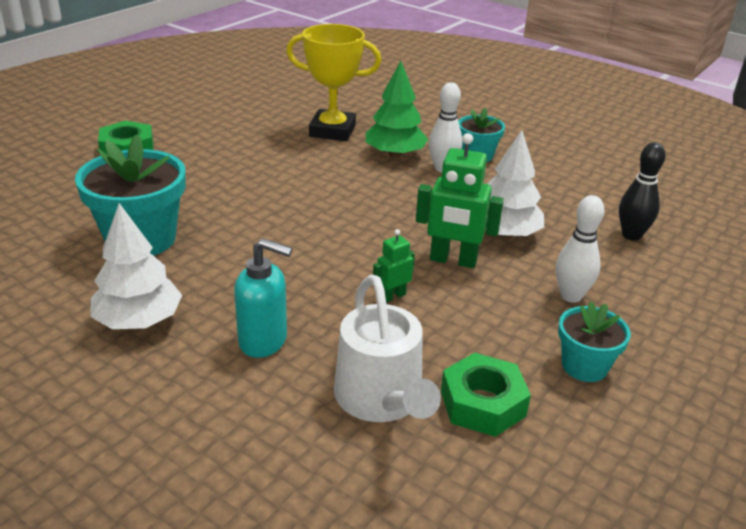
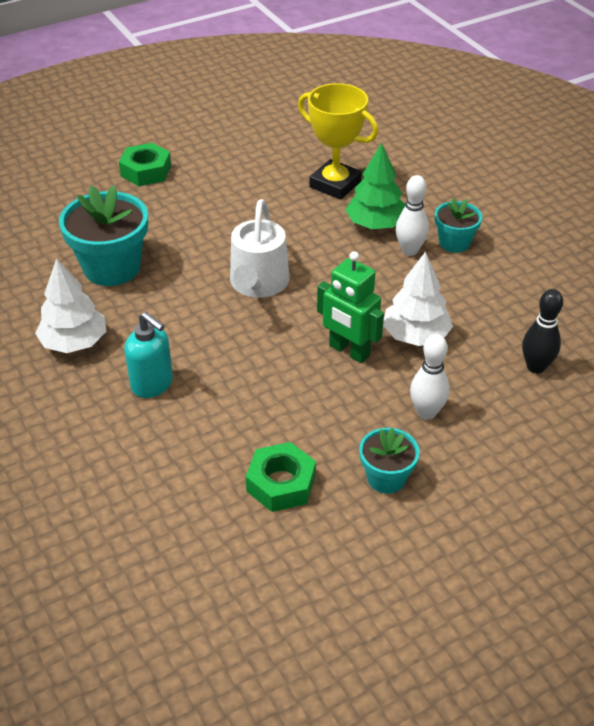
camera: 25 degrees right, 10 degrees up
(382, 399) = (209, 457): white watering can -> white watering can (258, 283)
(392, 296) = (275, 372): green robot -> none

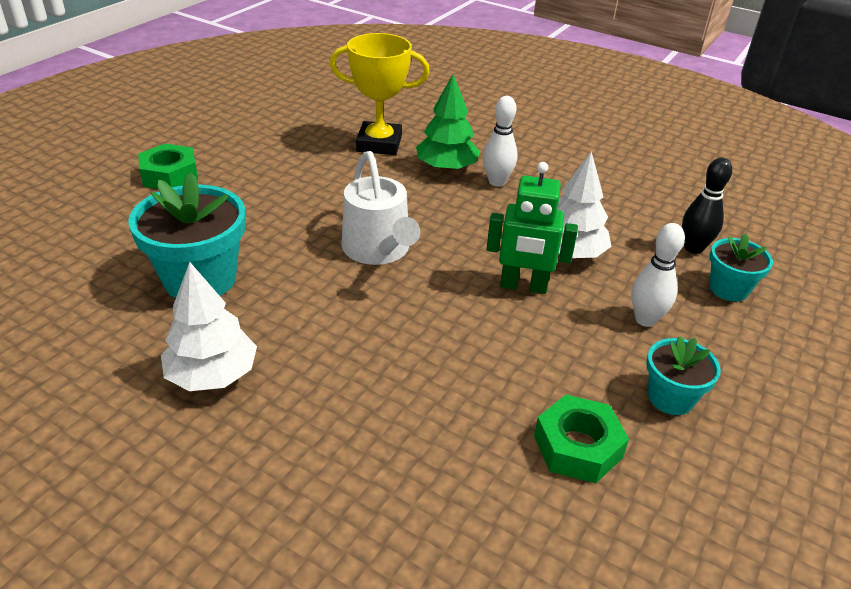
camera: 30 degrees left, 5 degrees down
(152, 384) = (346, 390): turquoise soap dispenser -> none
(454, 242) = (529, 166): turquoise flower pot -> turquoise flower pot (728, 289)

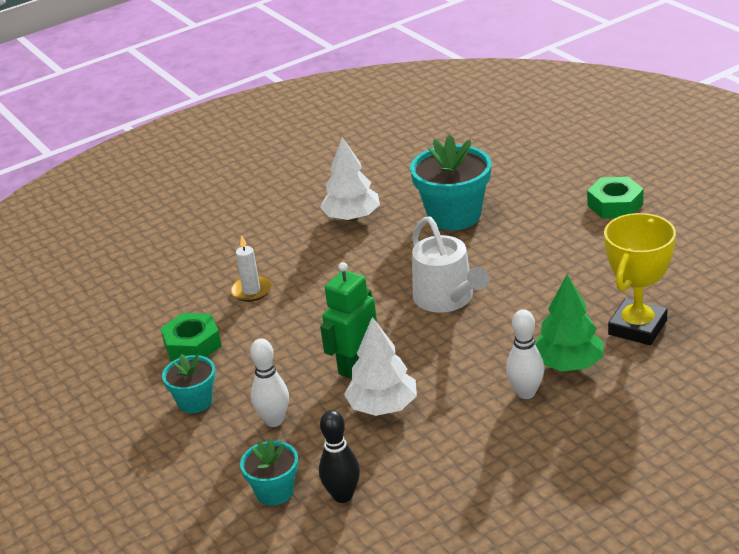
camera: 120 degrees right, 5 degrees down
(378, 250) = (447, 299): white watering can -> white watering can turned 120 degrees counterclockwise
(431, 427) = (251, 291): none -> white candle

